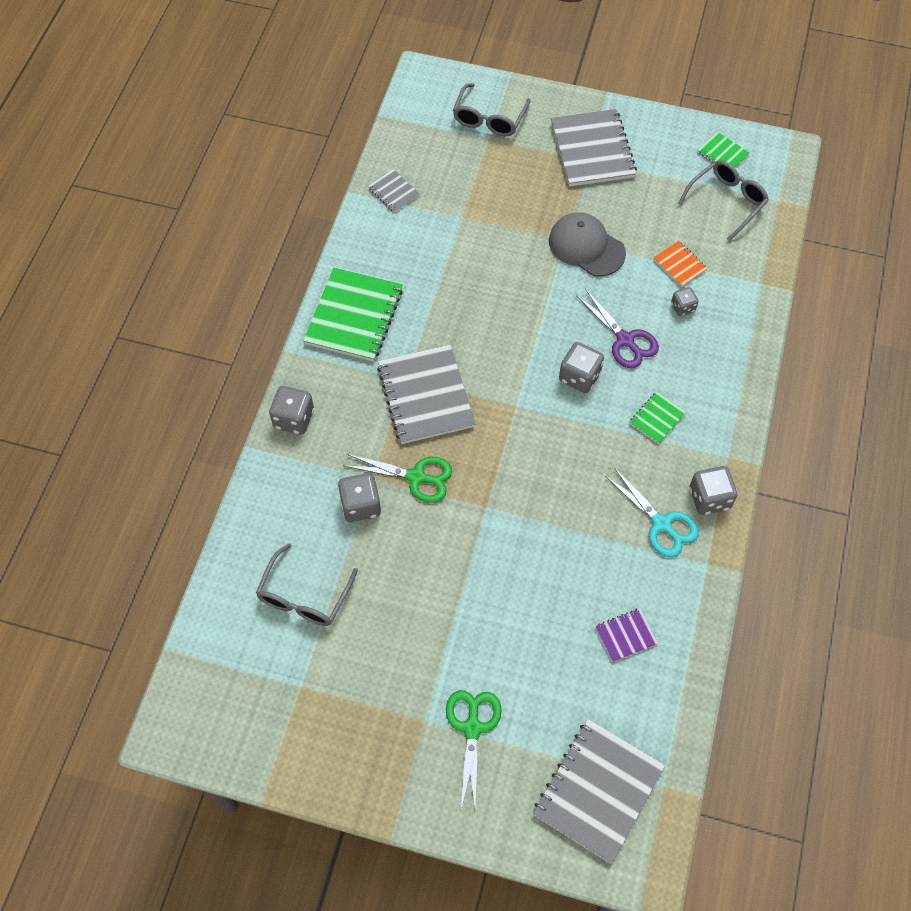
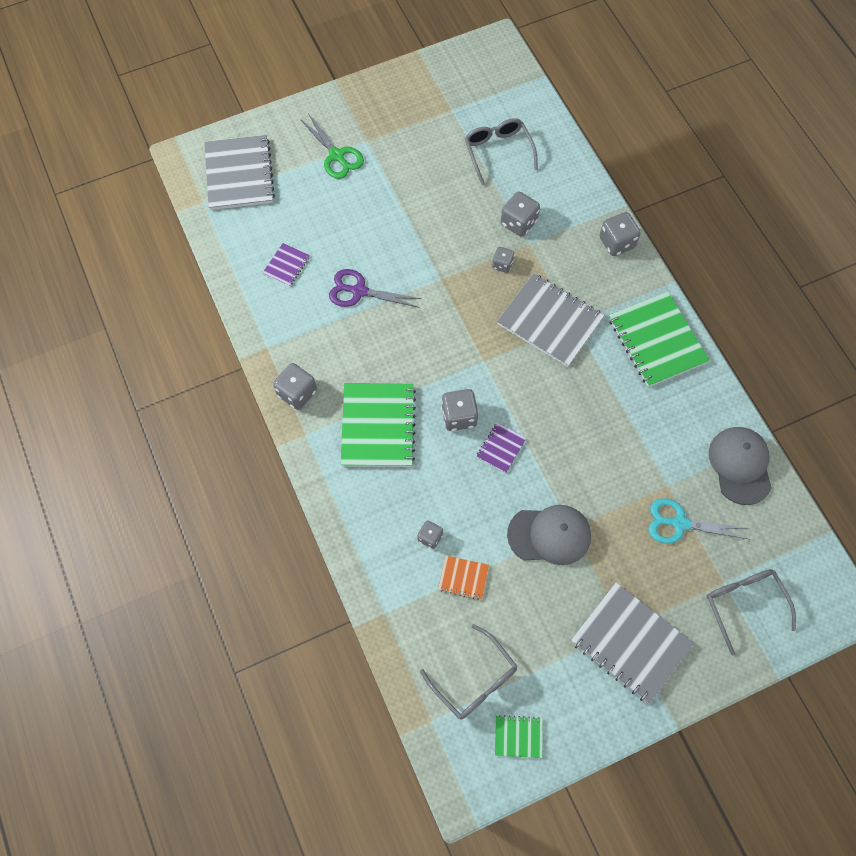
camera: 140 degrees right, 5 degrees up
(393, 192) = (740, 465): grey notebook -> grey cap
(416, 477) = (502, 264): green scissors -> grey dice
(566, 329) = (501, 448): none -> purple notebook
(625, 340) = (451, 473): purple scissors -> purple scissors (359, 291)
(657, 418) = (378, 426): green notebook -> green notebook, size x2.09
(662, 524) = (316, 351): turquoise scissors -> turquoise scissors (679, 523)
(726, 202) = (474, 679): grey glasses -> grey glasses turned 45 degrees counterclockwise

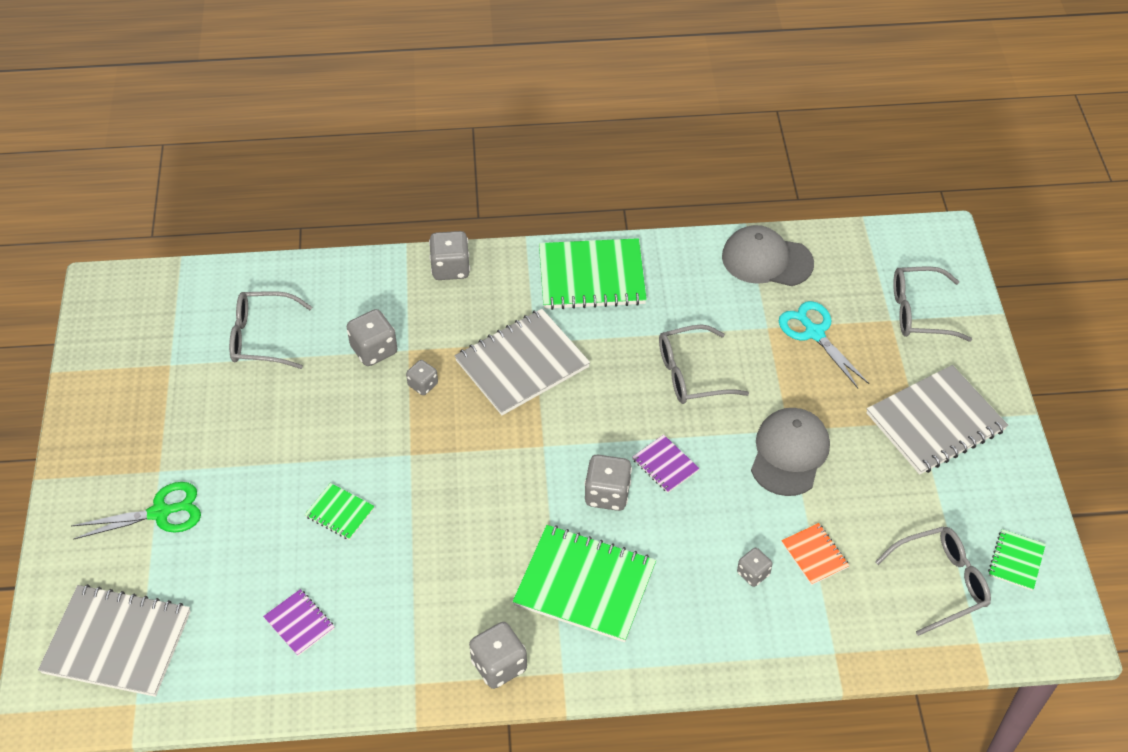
camera: 70 degrees left, 15 degrees down
(359, 291) = (383, 548): purple scissors -> none
(377, 255) = (340, 512): none -> green notebook
(463, 577) = (814, 555): orange notebook -> orange notebook turned 60 degrees counterclockwise
(594, 442) = (692, 374): none -> grey glasses
(679, 523) = (814, 333): turquoise scissors -> turquoise scissors turned 120 degrees clockwise

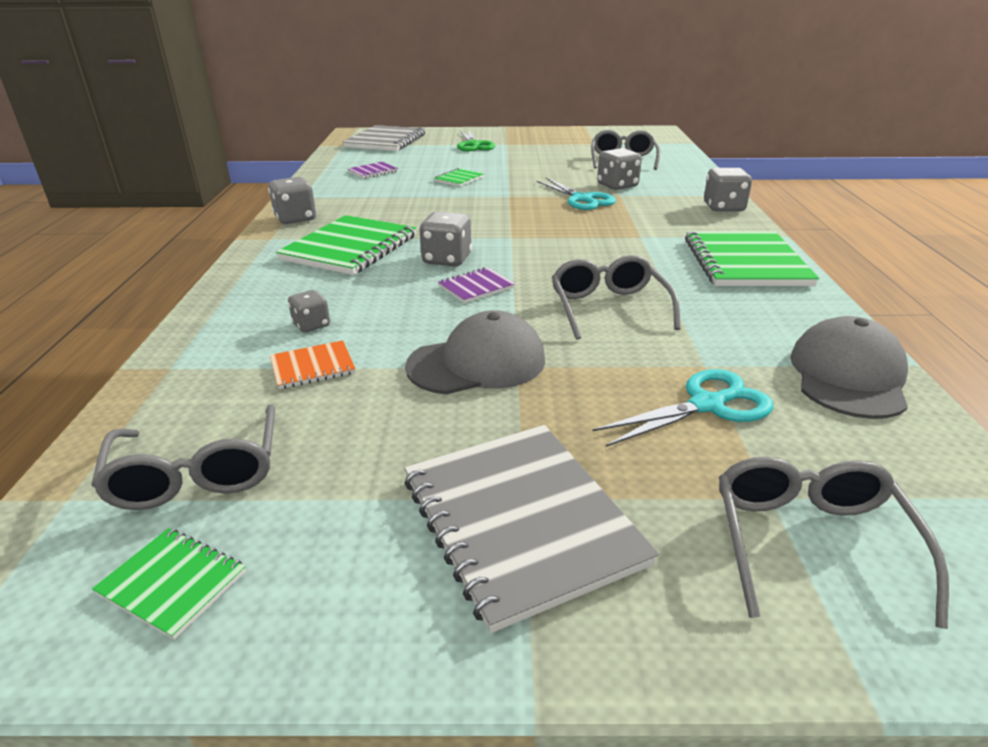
camera: 95 degrees right, 20 degrees down
(423, 385) = (581, 199): grey dice -> turquoise scissors
(522, 364) = (610, 231): grey notebook -> none
(789, 453) = (477, 363): grey cap -> grey cap turned 45 degrees counterclockwise

